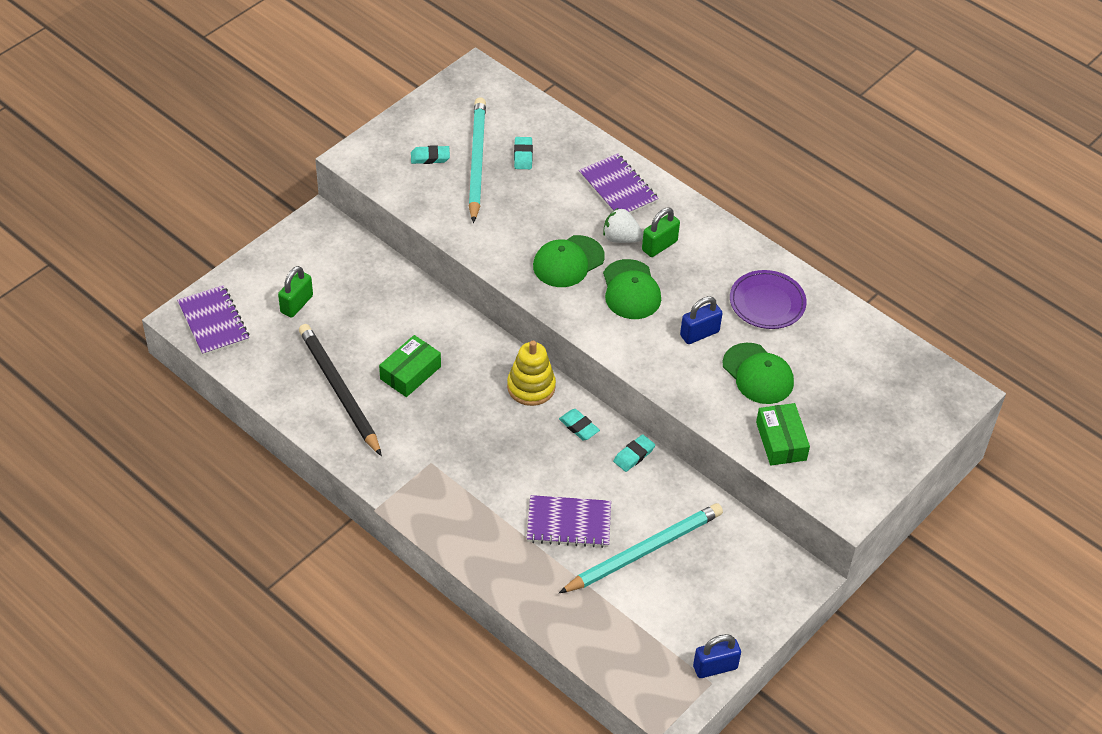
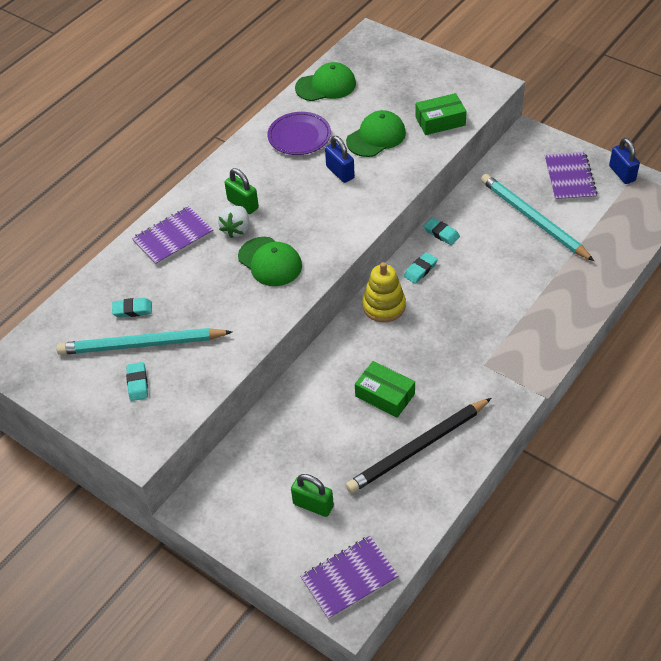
camera: 90 degrees left, 0 degrees up
(569, 523) = (521, 266): purple notebook -> purple notebook (569, 178)
(631, 290) = (298, 217): green cap -> green cap (326, 86)

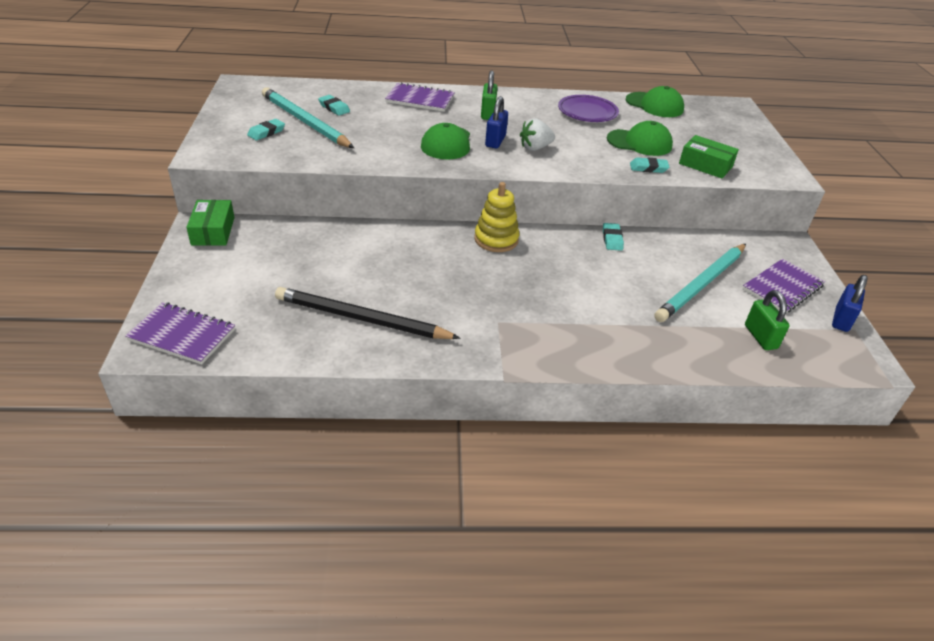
camera: 45 degrees right, 10 degrees down
(236, 229) = (460, 119): white strawberry -> white strawberry (535, 148)
(313, 505) = (248, 284): green padlock -> green padlock (760, 337)
(340, 172) = (578, 140): blue padlock -> blue padlock (495, 141)
(385, 395) = (402, 277): green box -> green box (213, 231)
(420, 270) = (558, 243): turquoise eraser -> turquoise eraser (648, 168)
(533, 219) = (702, 285): turquoise pencil -> turquoise pencil turned 150 degrees counterclockwise

